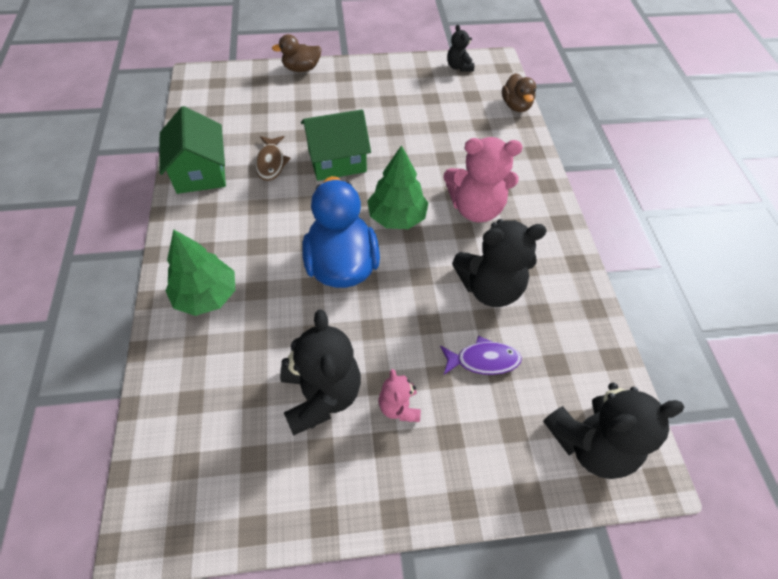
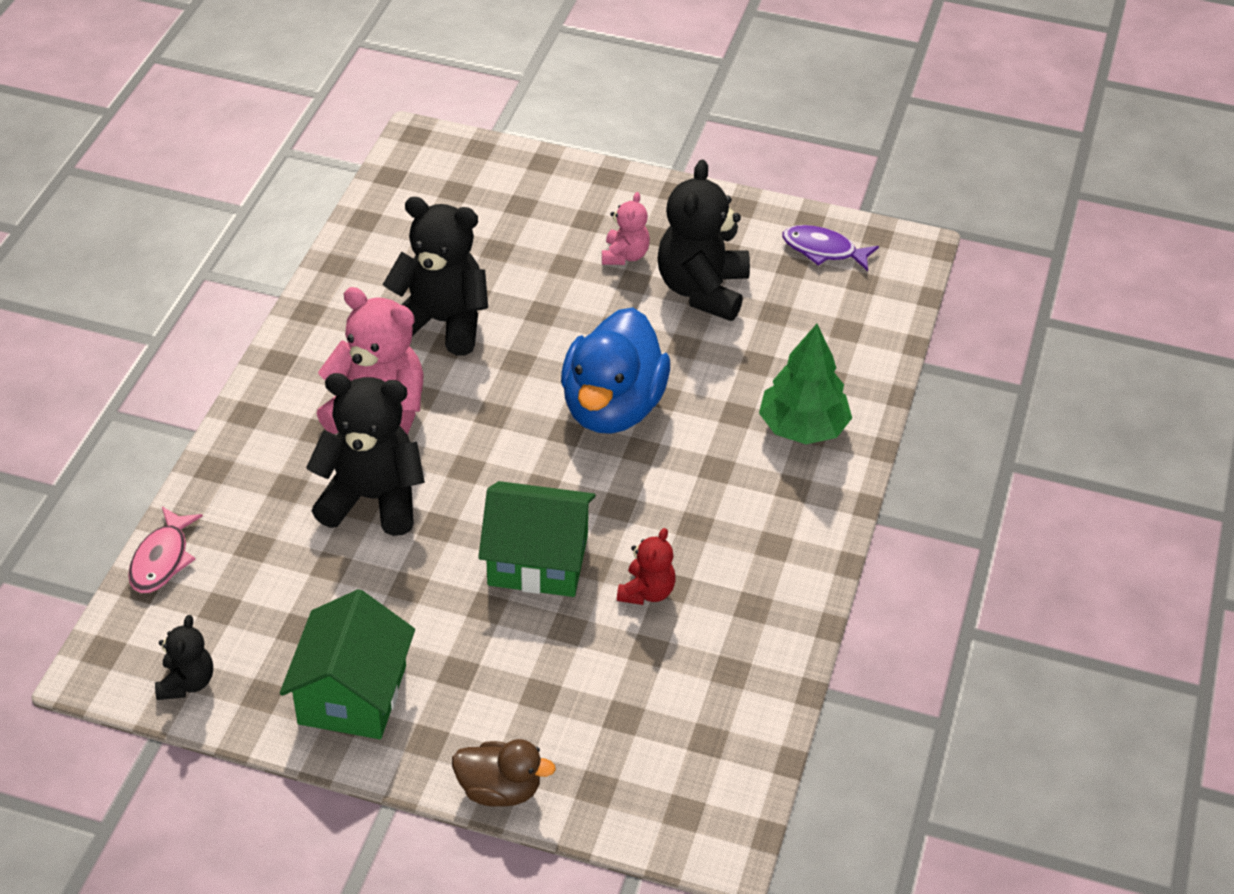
camera: 155 degrees left, 10 degrees down
(200, 172) = (767, 614): green house -> green house (352, 694)
(271, 163) = (646, 592): brown fish -> red teddy bear
(397, 217) = (500, 442): green tree -> none
(483, 360) = (507, 262): purple fish -> purple fish (823, 250)
(516, 106) = (162, 559): brown duck -> pink fish
(590, 443) = (454, 173): black teddy bear -> black teddy bear (372, 499)

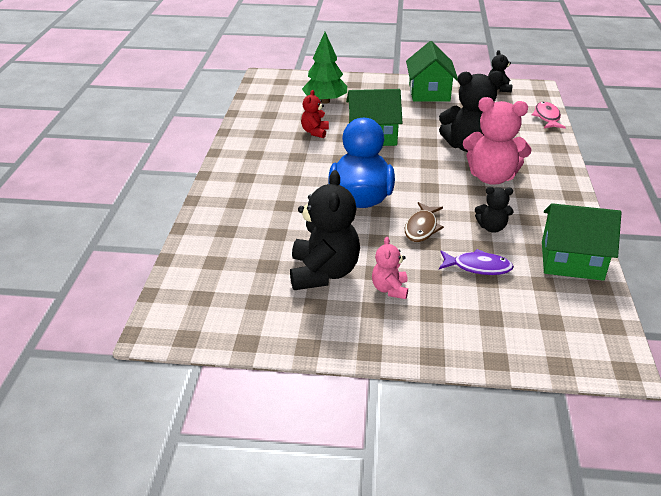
camera: 170 degrees right, 10 degrees down
(371, 257) = (571, 261): none -> green house
(442, 322) = (492, 227): black teddy bear -> black teddy bear, size x0.52
(499, 790) = (355, 79): brown duck -> none
(542, 338) = (422, 228): none -> brown fish
(803, 428) = (242, 203): green tree -> green tree (325, 101)
(823, 250) = (233, 317): purple fish -> purple fish (478, 267)

